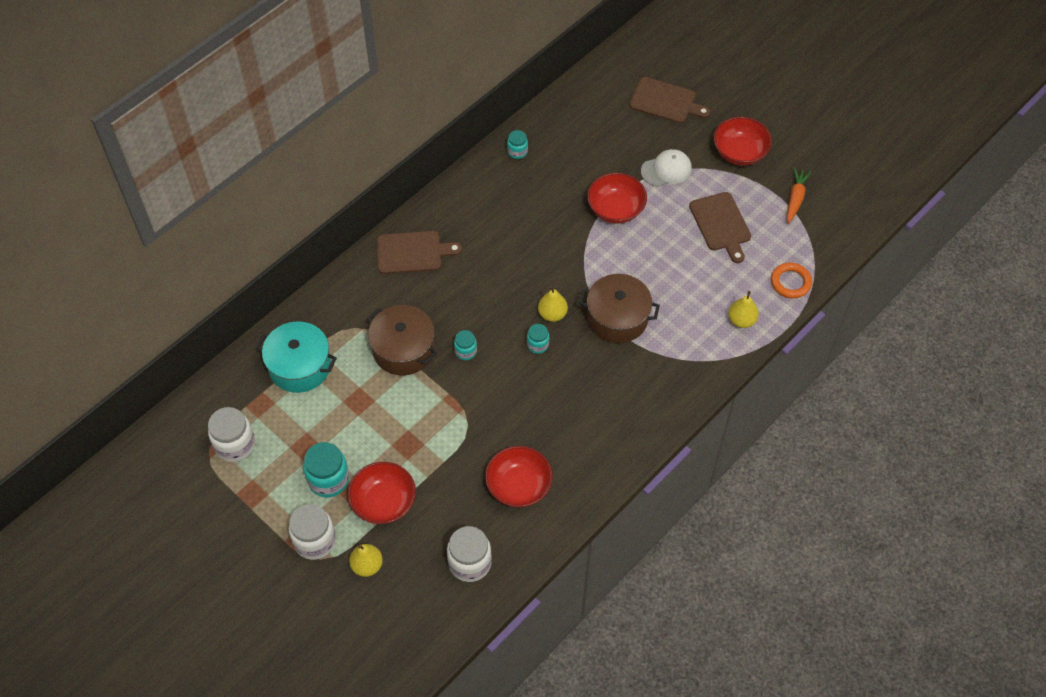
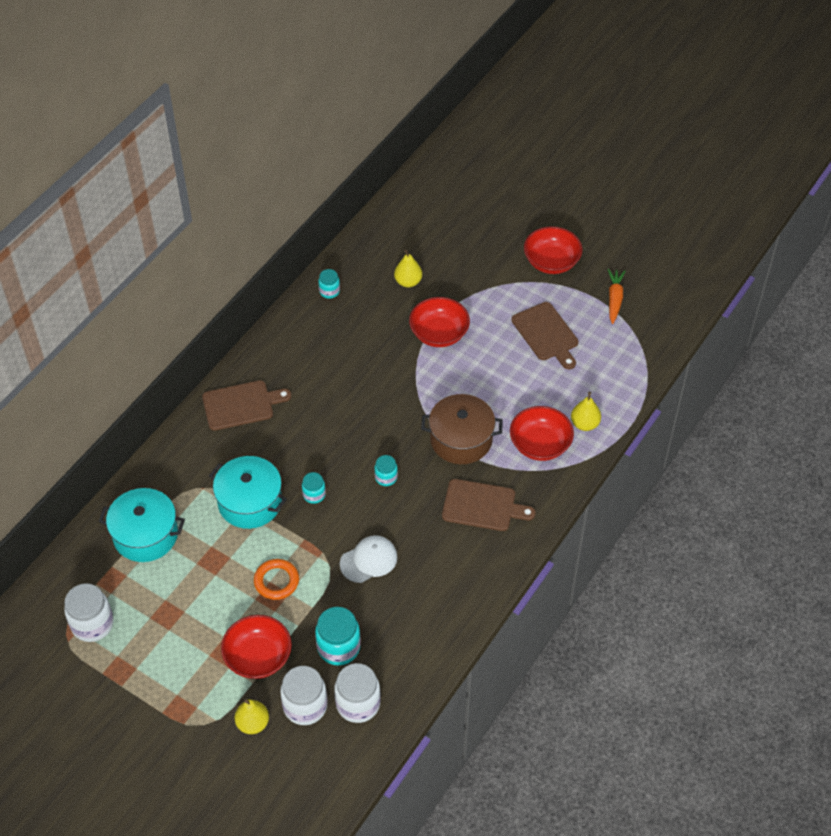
camera: 10 degrees left, 5 degrees down
(315, 541) = (194, 707): white jar -> white jar (305, 706)
(329, 480) = (197, 644): turquoise jar -> turquoise jar (338, 647)
(403, 349) = (250, 502): brown pot -> turquoise pot
(519, 486) = (393, 619): red bowl -> red bowl (540, 444)
(552, 314) = (395, 445): yellow pear -> yellow pear (408, 282)
(665, 101) = (468, 223): brown cutting board -> brown cutting board (482, 506)
(666, 170) = (482, 289): white cap -> white cap (369, 560)
(790, 282) = (625, 380): orange ring -> orange ring (276, 581)

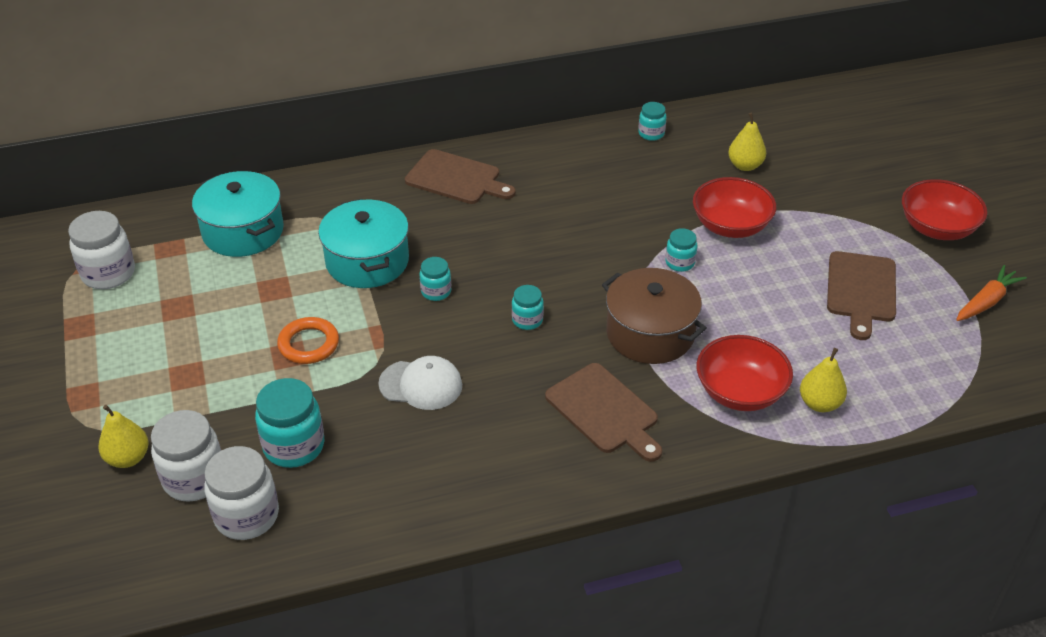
camera: 40 degrees right, 10 degrees down
(258, 657) = (208, 400): red bowl -> none
(434, 380) = (680, 263): none -> turquoise jar

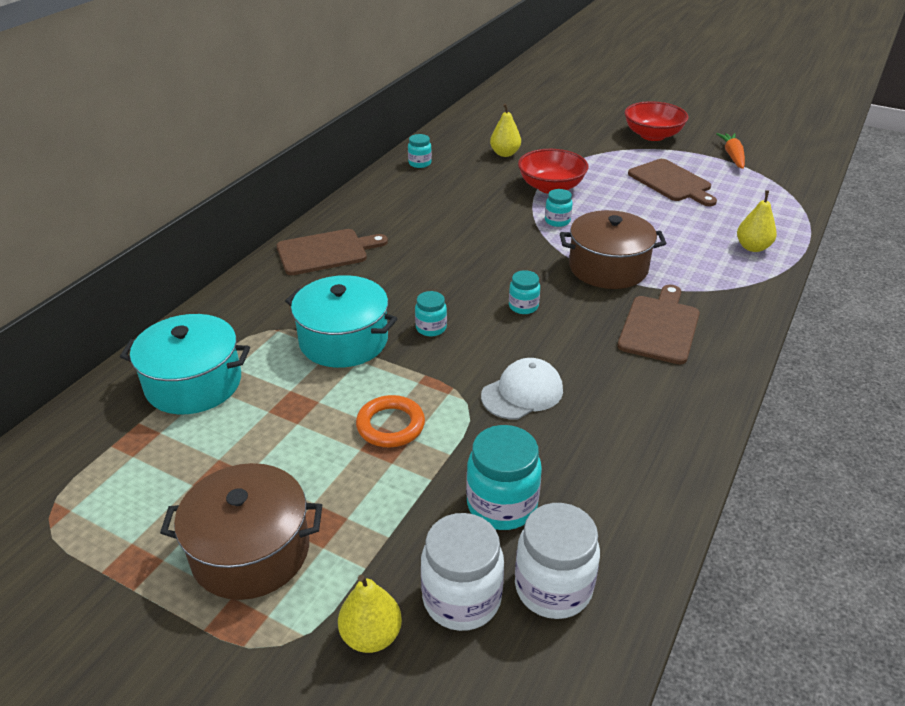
camera: 45 degrees left, 5 degrees down
(108, 273) = (96, 500): white jar -> none
(137, 363) = (251, 551): none -> brown pot
(604, 411) = (660, 327): brown cutting board -> brown cutting board turned 75 degrees counterclockwise
(740, 392) = (707, 267): red bowl -> none

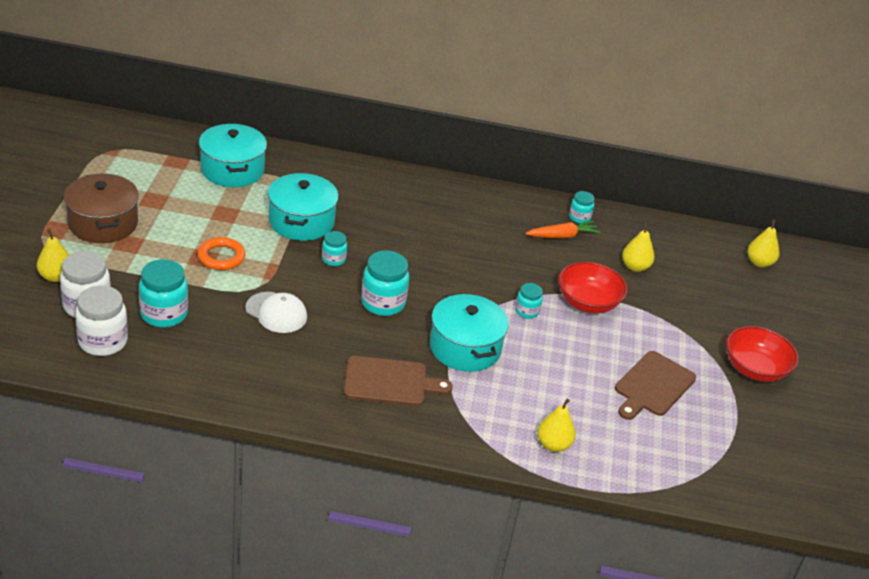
camera: 65 degrees right, 0 degrees up
(326, 252) = (407, 192): brown cutting board -> none
(516, 102) = (759, 262): none -> yellow pear
(523, 306) = (383, 303): turquoise jar -> turquoise jar, size x1.79
(608, 267) = (465, 348): brown pot -> turquoise pot
(732, 156) = (749, 434): orange carrot -> orange carrot (562, 236)

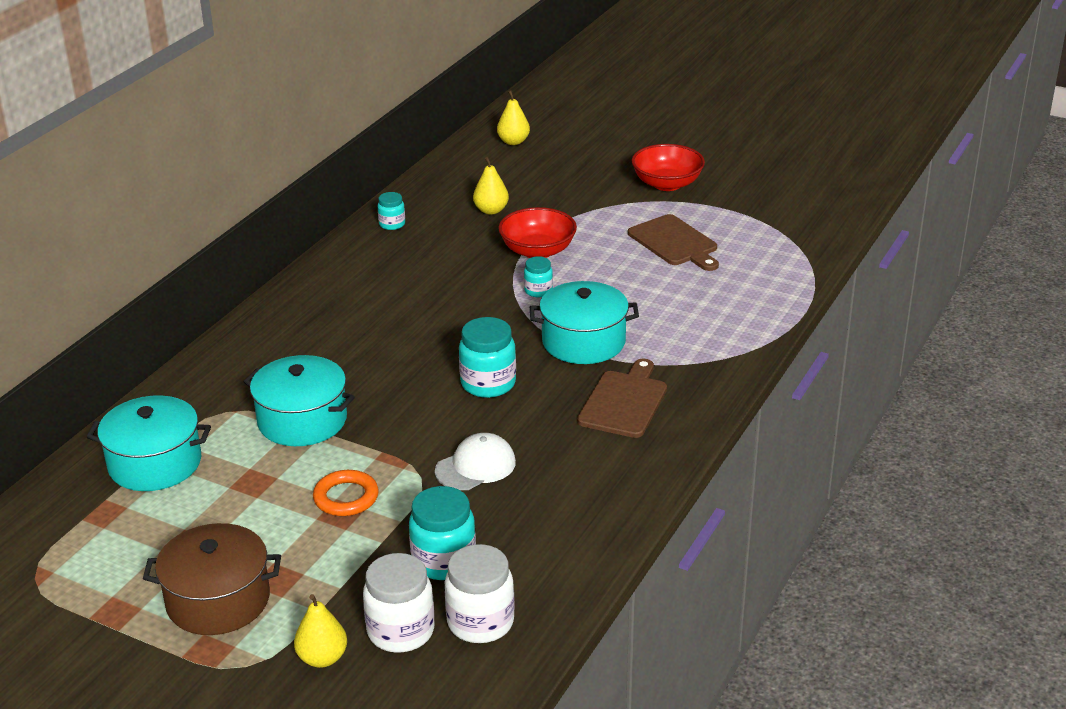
camera: 65 degrees left, 5 degrees down
(333, 259) = (391, 407): turquoise jar -> none
(553, 445) = (743, 317): yellow pear -> none
(562, 236) = (419, 242): orange carrot -> none

